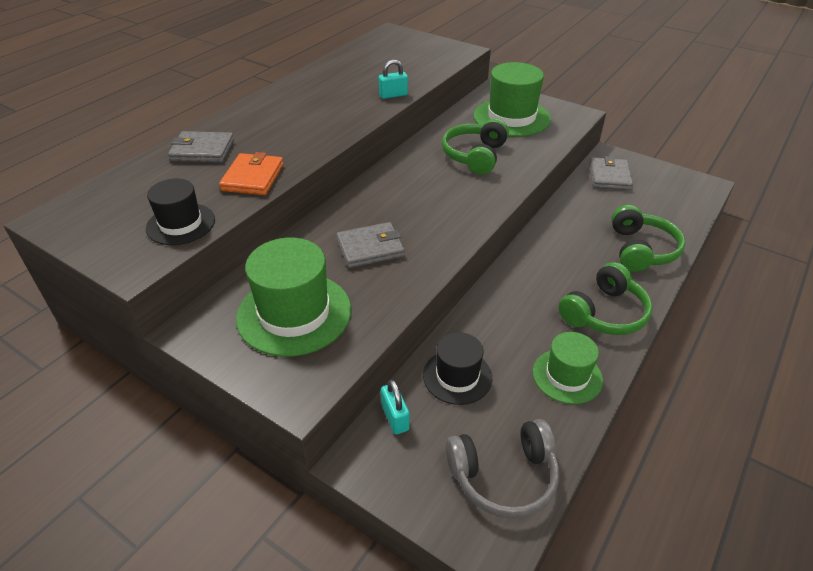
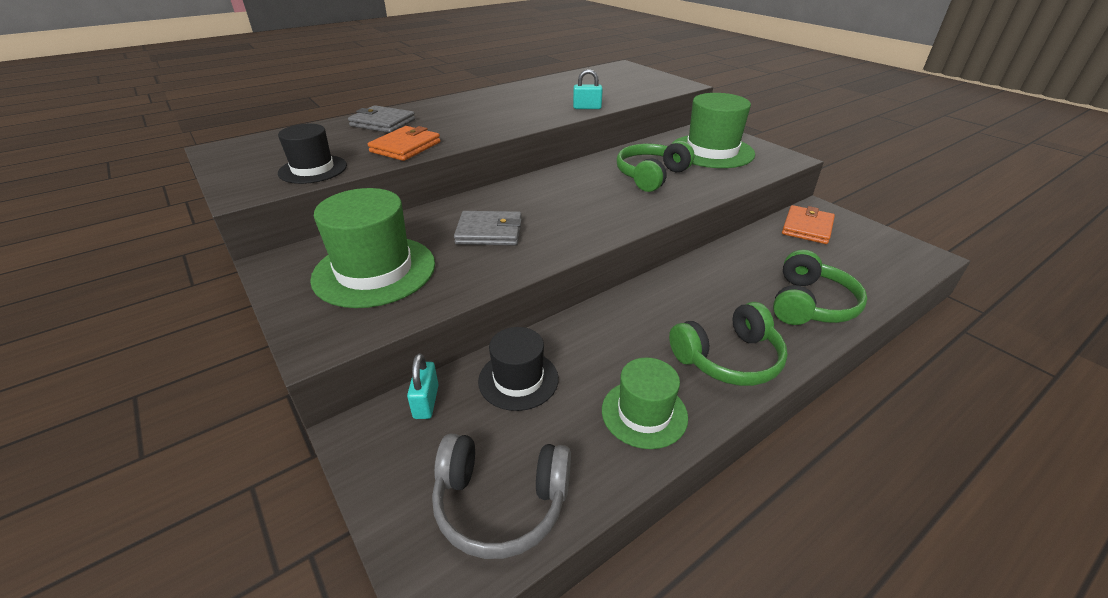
camera: 20 degrees right, 5 degrees down
(609, 176) = (807, 227): grey wallet -> orange wallet

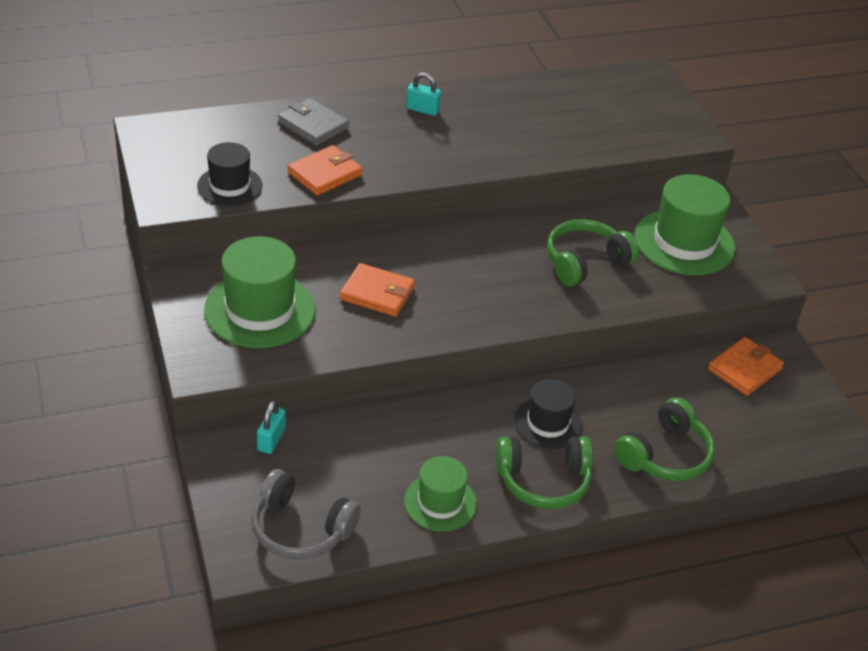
camera: 15 degrees right, 5 degrees up
(489, 232) = (377, 293): grey wallet -> orange wallet
(518, 379) = (352, 444): black hat -> black hat (547, 423)
(587, 108) = (549, 154): turquoise padlock -> turquoise padlock (422, 109)

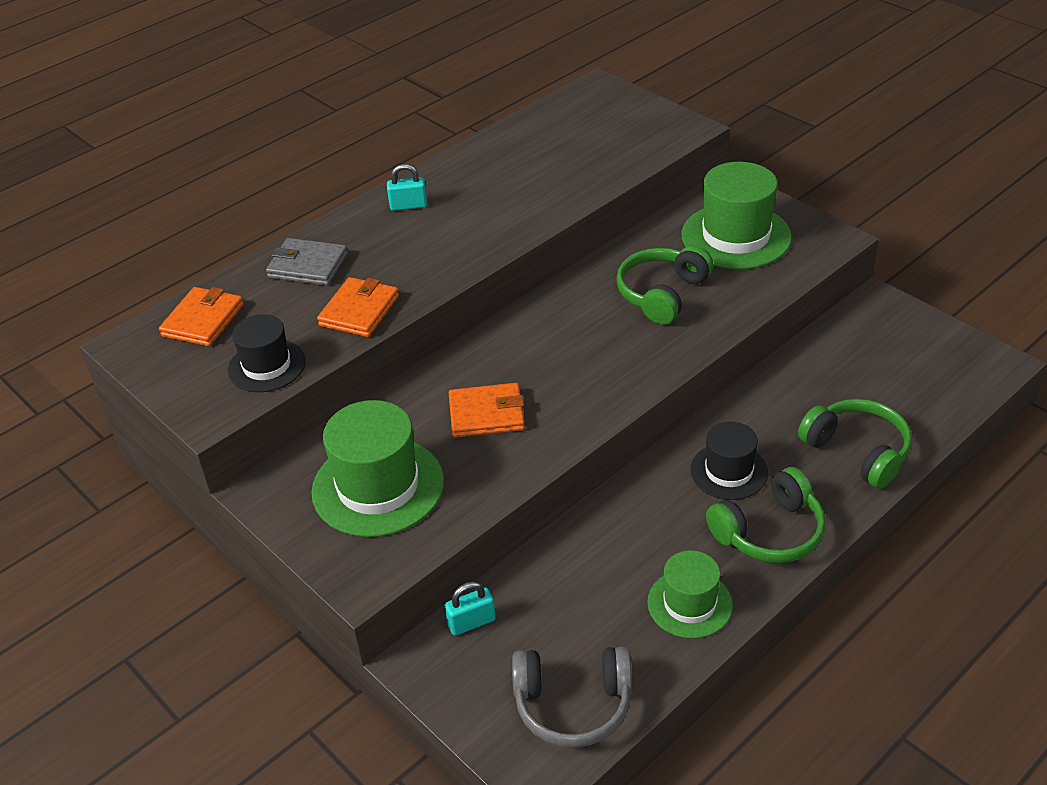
camera: 20 degrees left, 0 degrees up
(271, 440) = (471, 622): turquoise padlock -> turquoise padlock turned 75 degrees clockwise
(665, 455) = (857, 451): green headphones -> green headphones turned 60 degrees counterclockwise
(744, 369) = (861, 335): orange wallet -> orange wallet (203, 320)

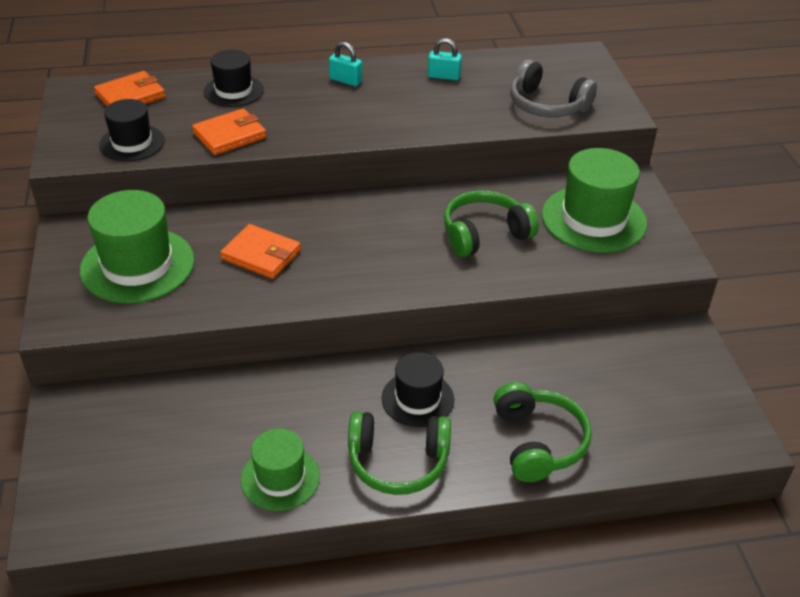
camera: 30 degrees right, 0 degrees up
(308, 266) = (233, 91): grey wallet -> black hat
(471, 622) = (124, 398): turquoise padlock -> turquoise padlock (444, 76)
(573, 705) = (123, 497): grey headphones -> grey headphones (547, 105)

